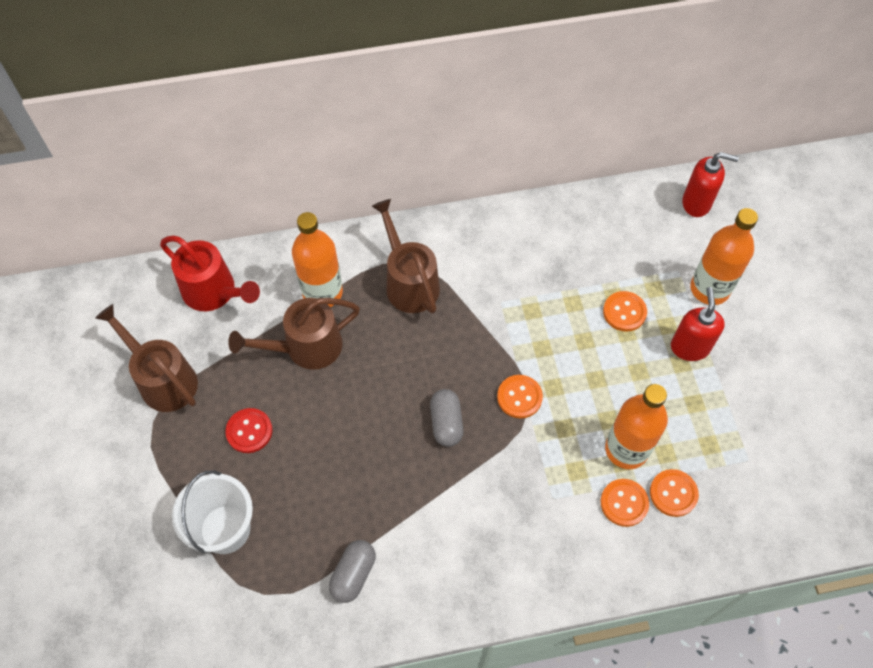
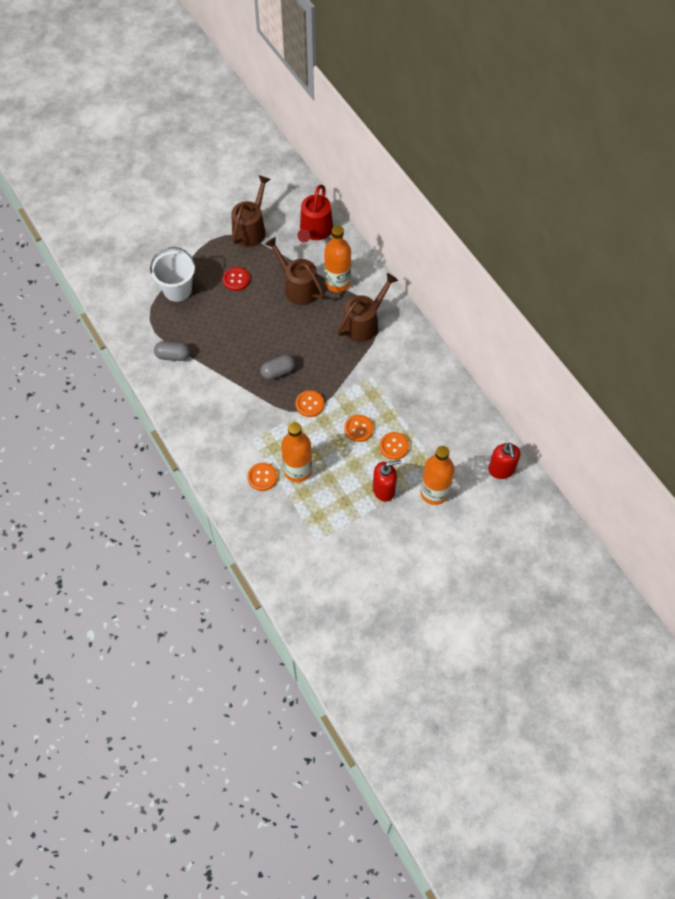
camera: 70 degrees right, 0 degrees up
(673, 493) = (278, 502): orange button -> orange button (358, 429)

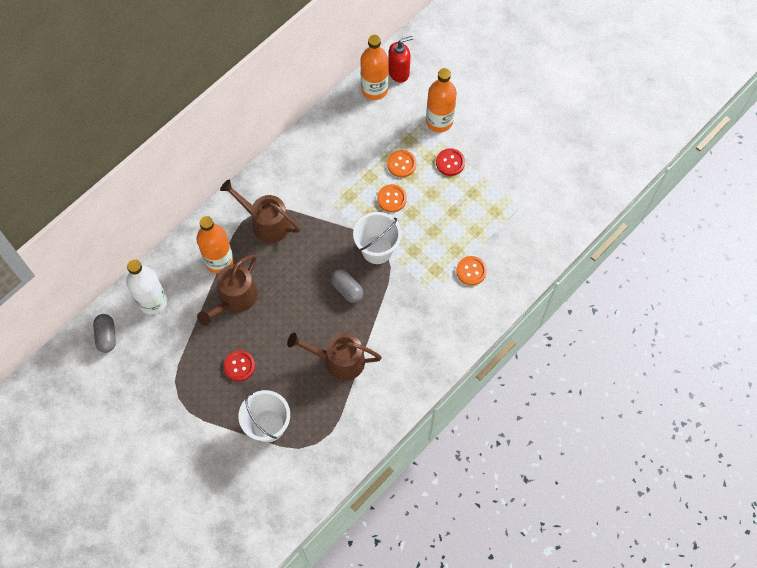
camera: 105 degrees left, 5 degrees up
(173, 356) = (356, 401): grey capsule -> grey capsule (106, 336)
(251, 229) = (164, 371): brown watering can -> brown watering can (338, 360)
(298, 470) = (453, 241): orange bottle -> orange bottle (374, 89)
(310, 404) = (377, 249): orange button -> white bucket
(315, 231) = (153, 301): red watering can -> white bottle
(384, 490) = (450, 162): red soap dispenser -> red button

